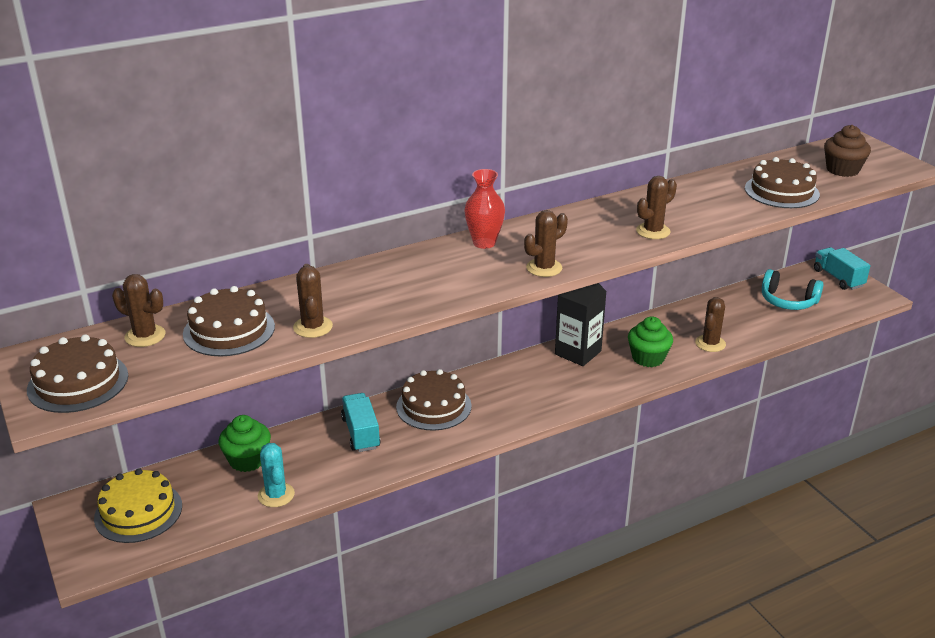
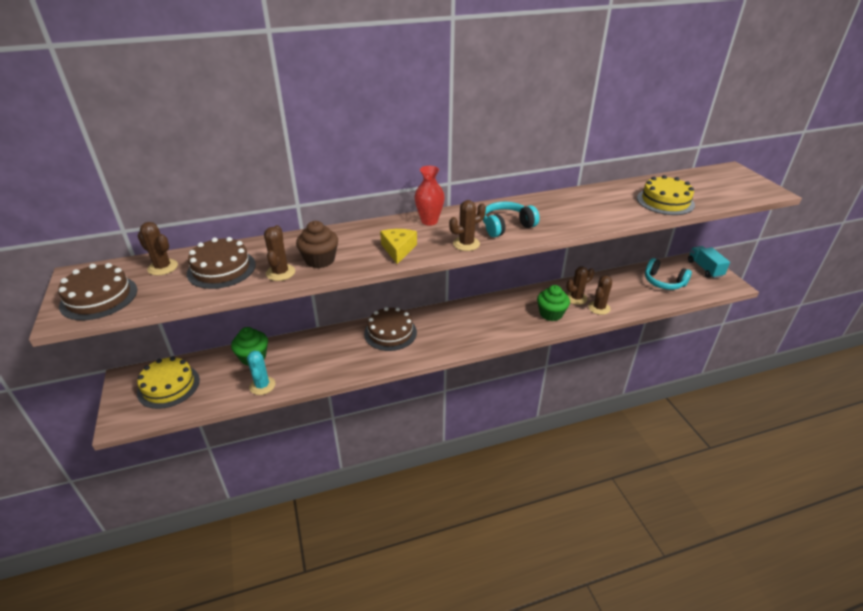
camera: 10 degrees right, 5 degrees up
(361, 433) = (335, 346): turquoise truck -> none
(457, 283) = (398, 249): none -> yellow cheese
(578, 353) = (502, 304): black carton -> none
(588, 241) = (506, 226): none -> turquoise headphones
(653, 231) = (557, 223): brown cactus -> brown cactus (576, 298)
(781, 191) = (665, 201): brown cake -> yellow cake
(842, 170) = (717, 189): brown cupcake -> brown cupcake (320, 260)

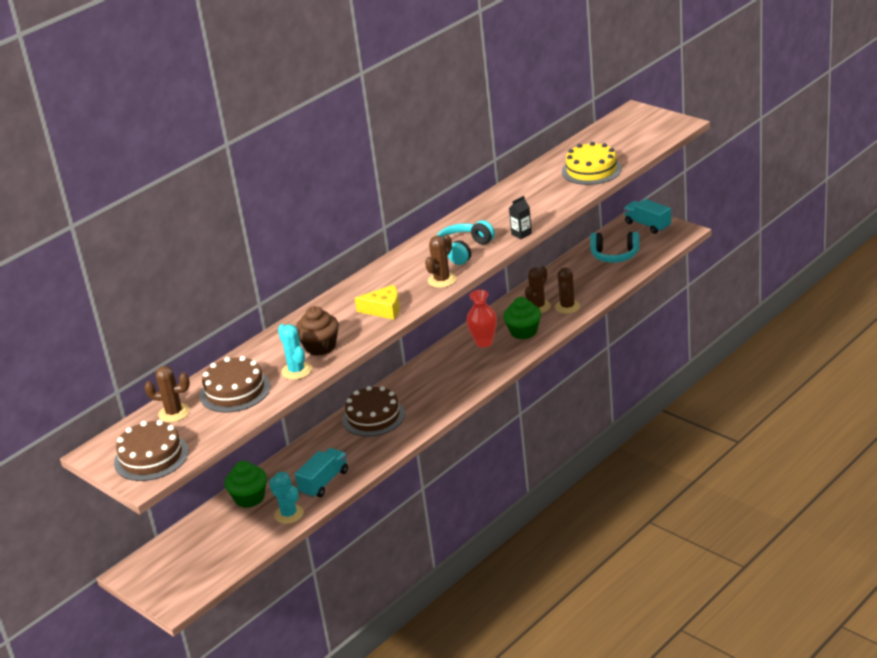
camera: 25 degrees left, 5 degrees down
(168, 386) = (189, 558): yellow cake -> none
(280, 273) = (296, 371): brown cactus -> turquoise cactus
(310, 370) = (324, 482): none -> turquoise truck
(398, 249) = (384, 309): yellow cheese -> yellow cheese turned 120 degrees clockwise
(429, 221) = (385, 273): red vase -> red vase (484, 342)
(565, 231) = (521, 234): none -> black carton

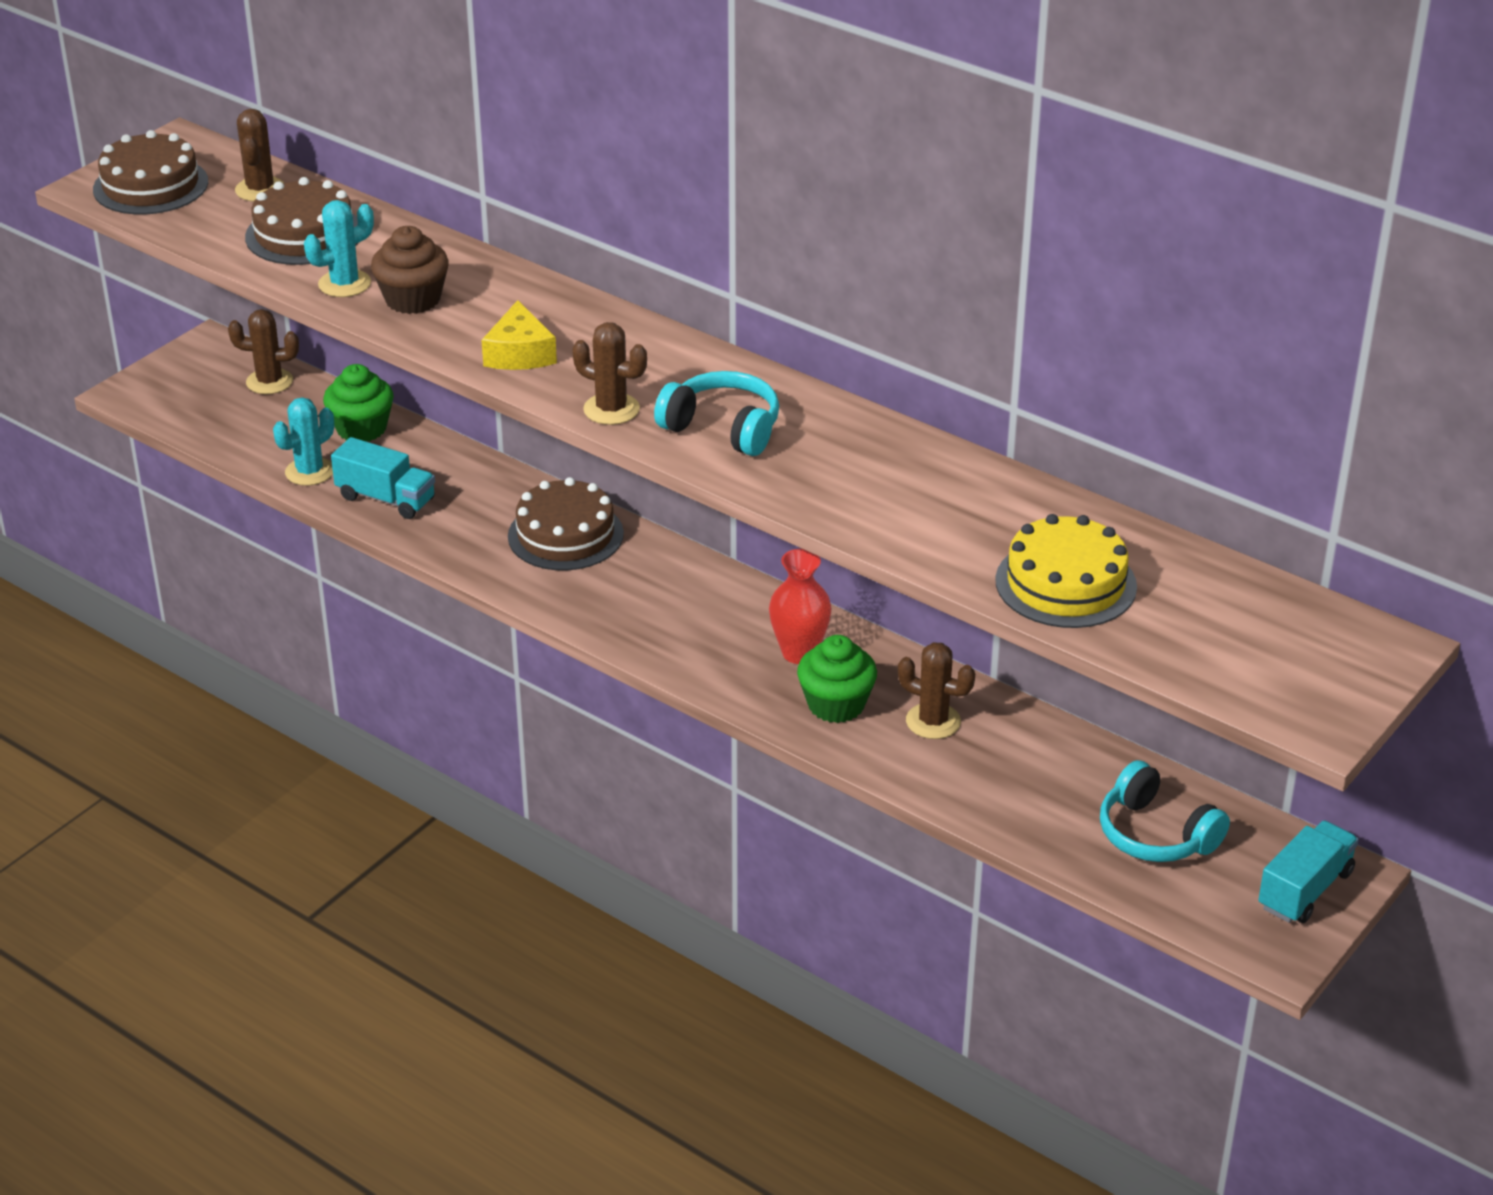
camera: 80 degrees right, 5 degrees up
(521, 234) = (779, 496): black carton -> none
(567, 307) = (932, 764): brown cactus -> brown cactus (269, 382)
(615, 255) = (1155, 834): turquoise headphones -> turquoise headphones turned 45 degrees counterclockwise

